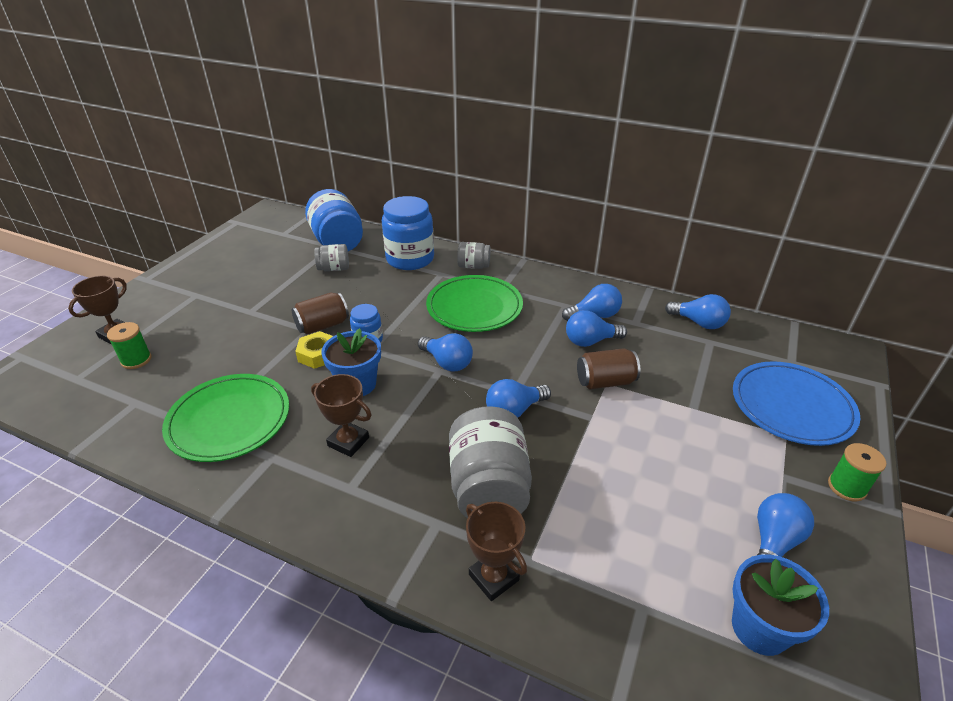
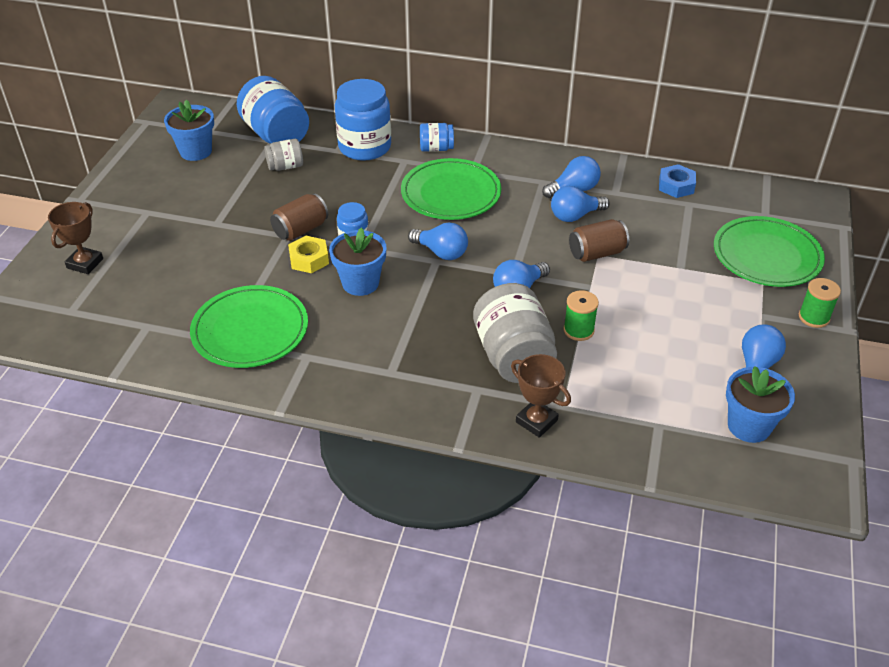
camera: 10 degrees left, 5 degrees up
(136, 360) = (122, 286): green spool -> green spool (578, 330)
(264, 249) = (196, 151): none -> blue flower pot
(348, 442) = (373, 335): brown trophy -> none
(473, 266) = (436, 148): grey jar -> blue jar
(698, 323) = (676, 186): blue light bulb -> blue nut
(791, 406) = (766, 256): blue plate -> green plate

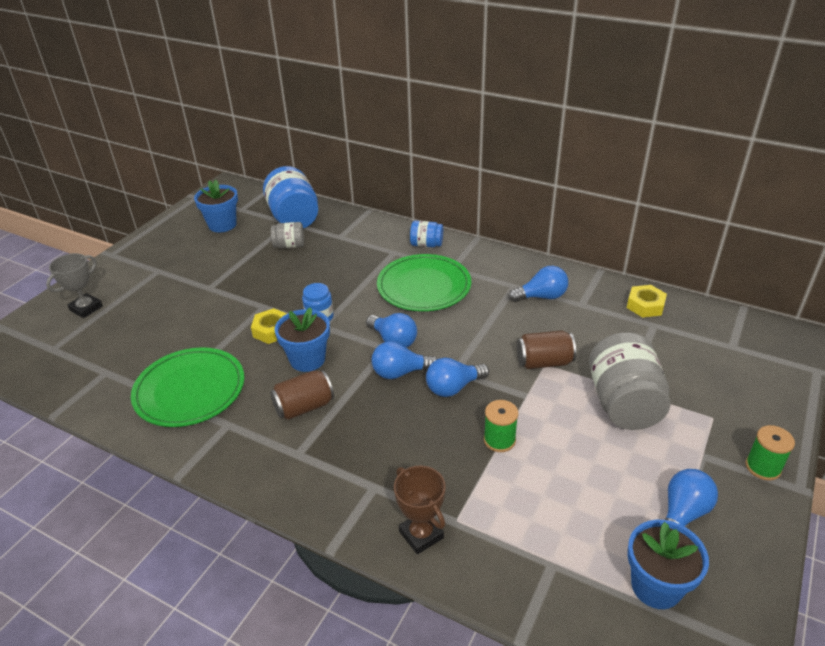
camera: 15 degrees right, 5 degrees down
(85, 263) = (86, 308): brown trophy -> grey trophy
(300, 230) = (277, 302): brown can -> brown can (304, 407)
(364, 147) = (364, 236): blue jar -> none
(513, 356) = (423, 457): grey jar -> grey jar (623, 403)
(575, 216) = (534, 322): blue light bulb -> blue light bulb (400, 372)
(676, 186) = (645, 305): blue nut -> yellow nut
(766, 256) = (724, 390): green plate -> none

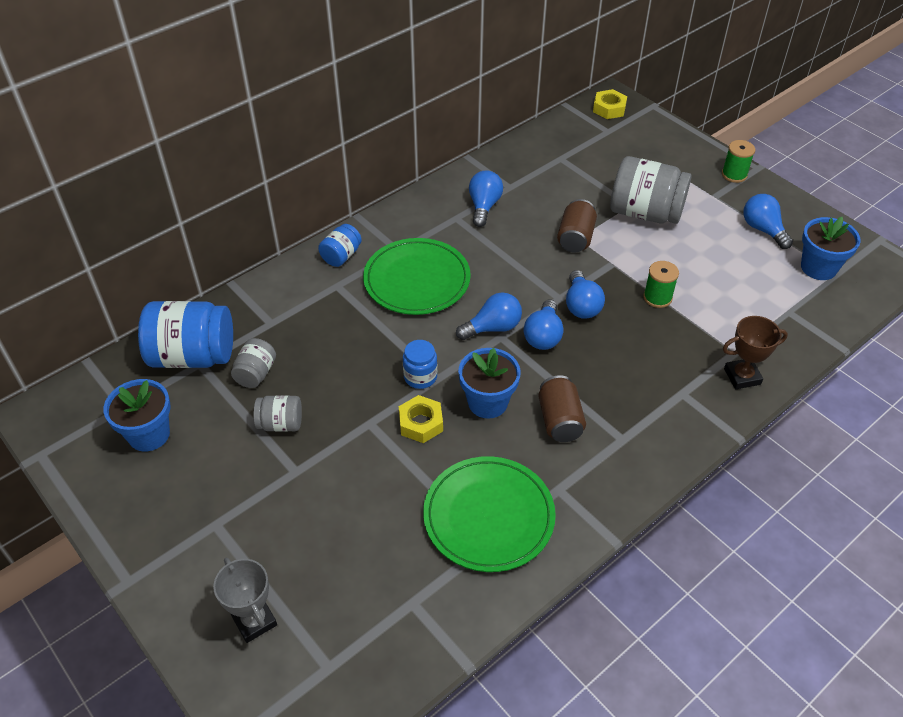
camera: 70 degrees left, 10 degrees up
(248, 269) = (280, 424): none -> grey jar
(645, 305) = (533, 152): yellow nut -> yellow nut (609, 109)

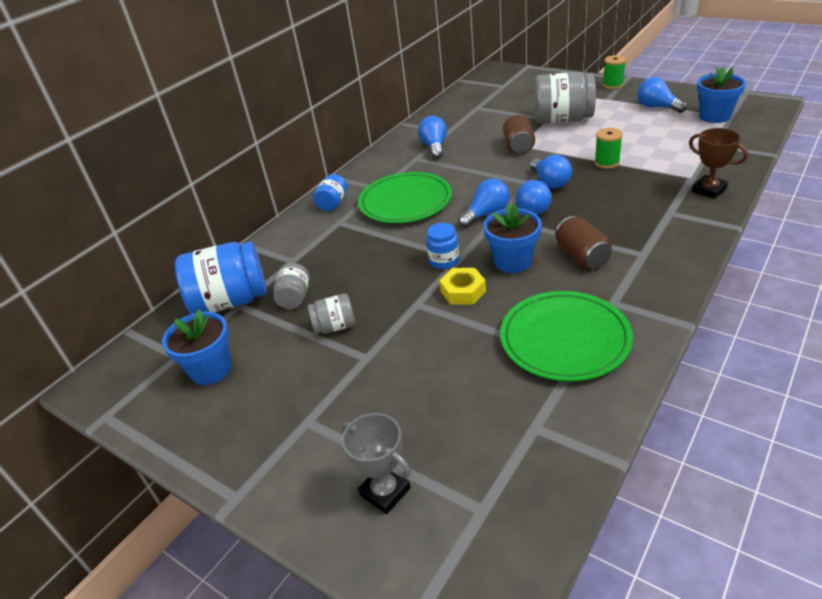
camera: 10 degrees left, 10 degrees down
(609, 109) = (496, 75): yellow nut -> none
(742, 376) = (709, 190): brown trophy -> brown trophy turned 75 degrees clockwise

